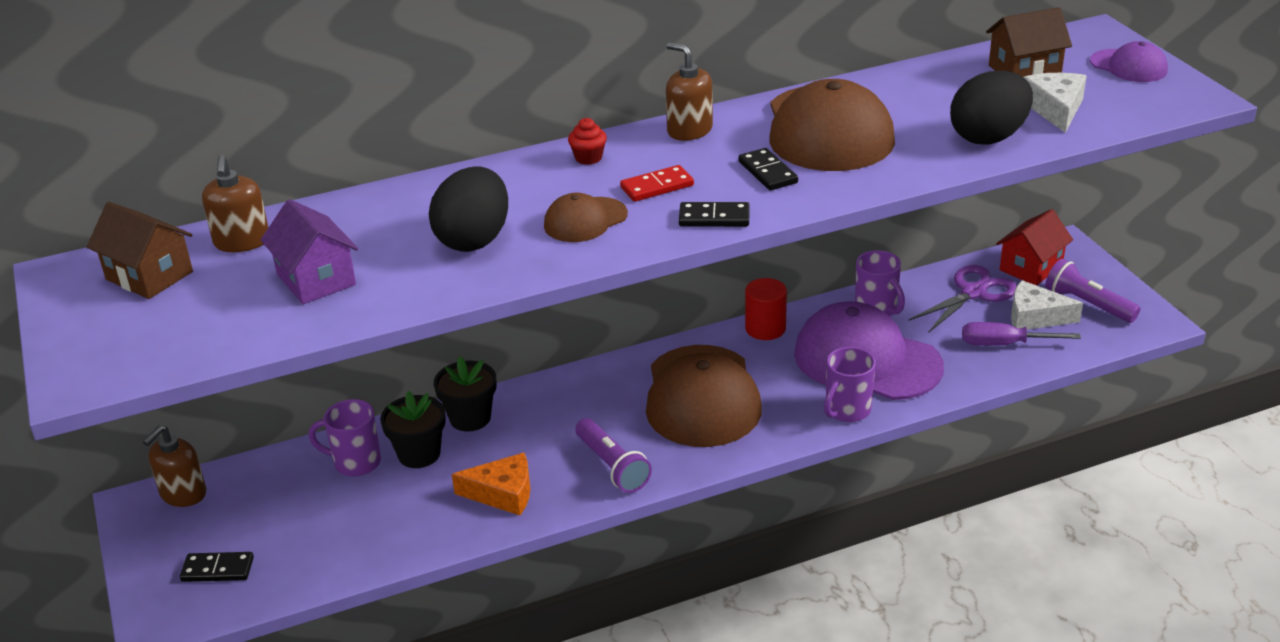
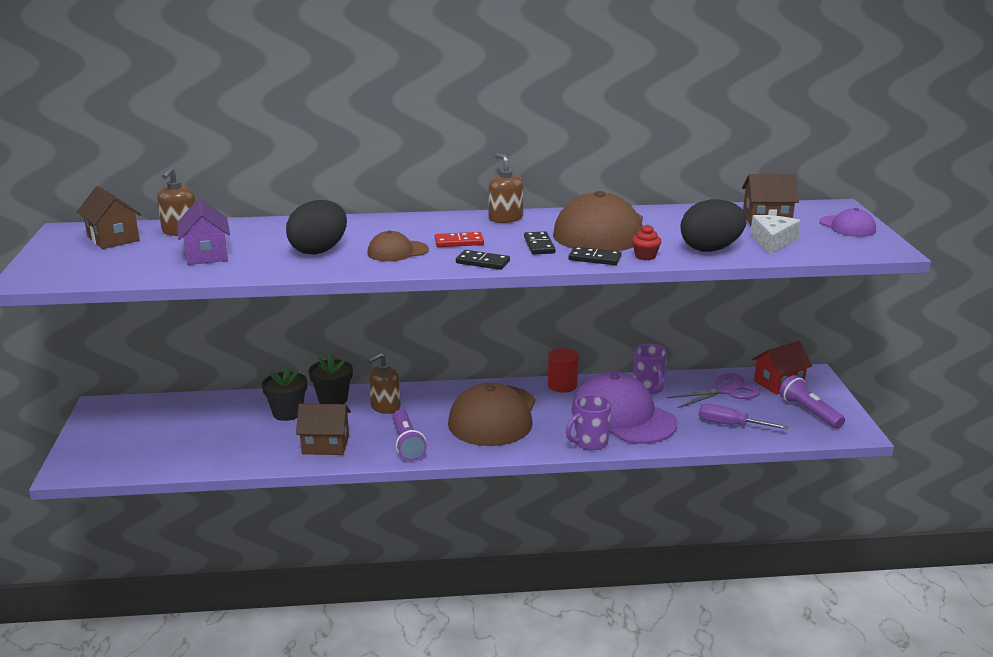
camera: 15 degrees right, 10 degrees down
(183, 494) = (131, 406): brown soap dispenser -> brown soap dispenser (385, 407)
(218, 569) = (122, 450): black domino -> black domino (594, 258)
(355, 462) = (245, 410): purple mug -> none
(503, 493) = (325, 445): orange cheese -> brown house
(588, 158) = (427, 222): red cupcake -> red cupcake (645, 256)
(1035, 317) = (764, 413): white cheese -> none

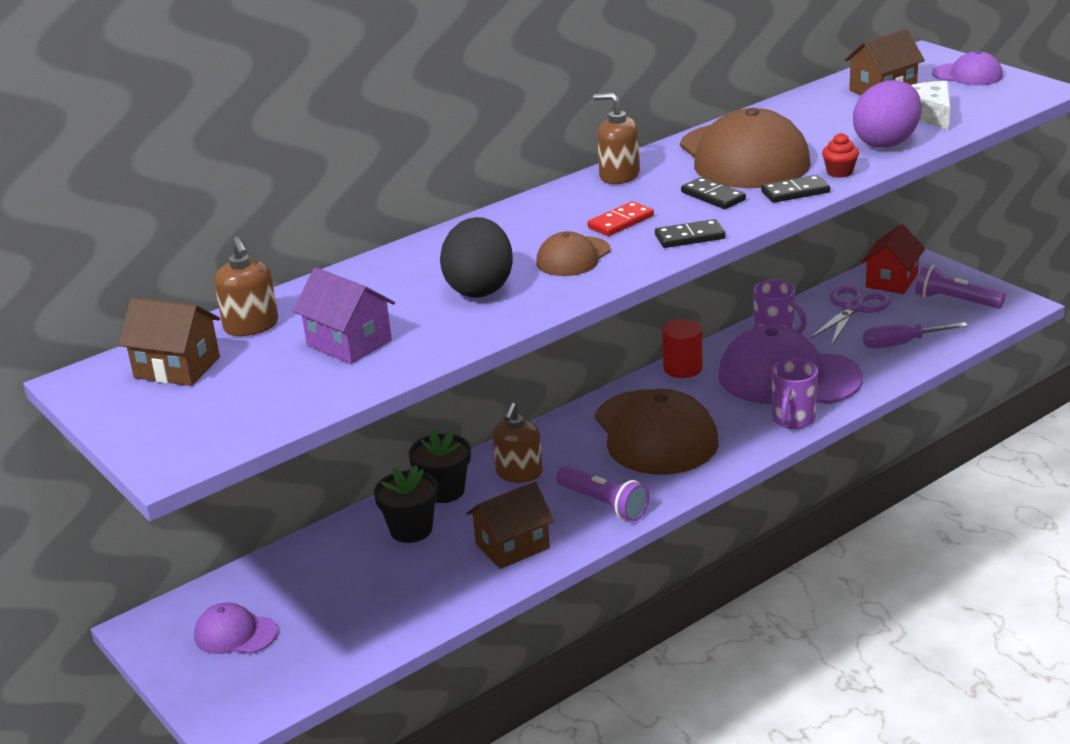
camera: 30 degrees left, 5 degrees up
(133, 428) = (235, 634): none -> purple cap
(710, 249) = (886, 142): black egg -> purple egg

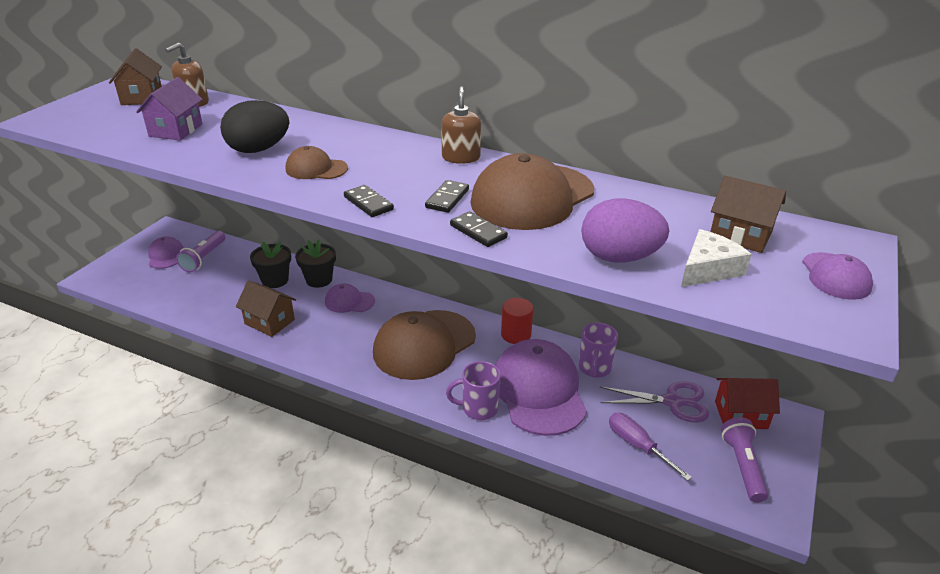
camera: 60 degrees right, 5 degrees up
(519, 473) = (349, 301): brown soap dispenser -> purple cap
(604, 504) = (328, 345): purple flashlight -> purple flashlight (204, 258)
(620, 222) = (381, 173): red domino -> none
(839, 172) = (534, 245): red cupcake -> none

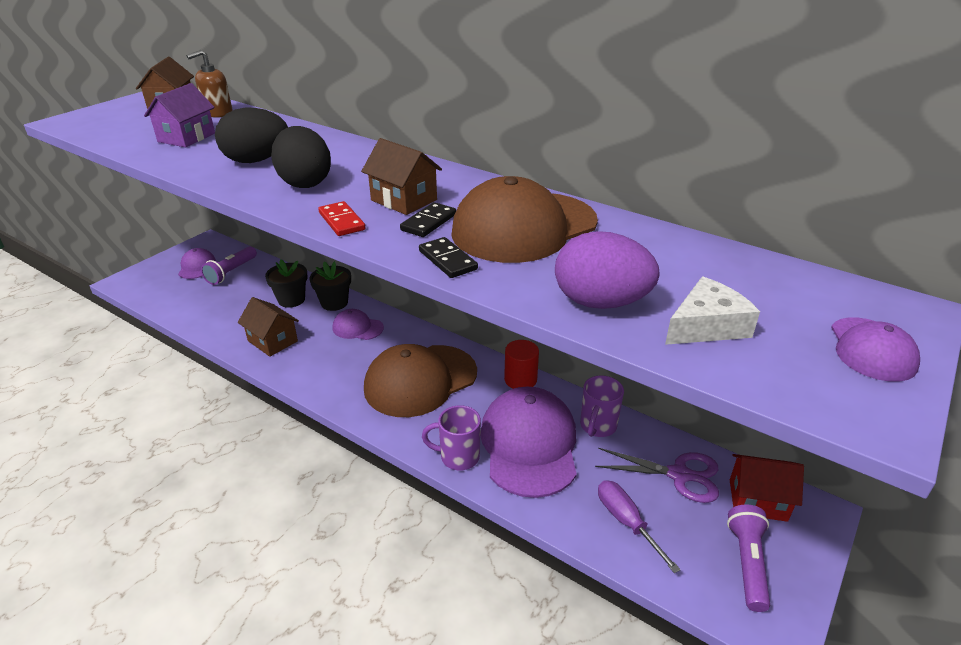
camera: 10 degrees right, 0 degrees up
(316, 169) = (305, 183): brown cap -> black egg
(368, 203) = (342, 221): black domino -> red domino
(461, 157) = (462, 181): brown soap dispenser -> none
(740, 235) = (759, 289): brown house -> brown house (404, 200)

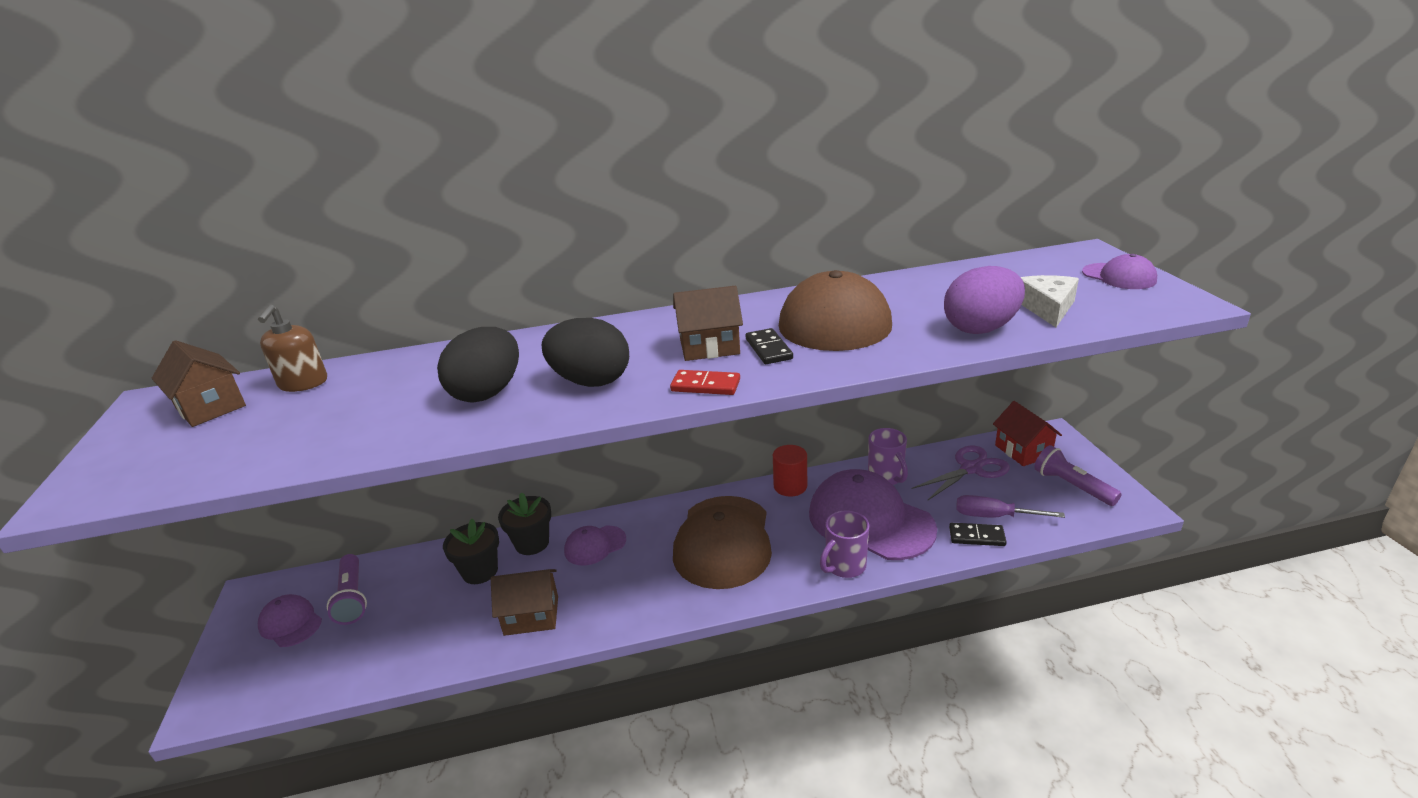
camera: 45 degrees left, 5 degrees down
(186, 137) = (336, 419): purple house -> none
(448, 260) = (846, 361): black domino -> black domino (976, 536)
(757, 500) = (1023, 451): red house -> red house turned 75 degrees counterclockwise

